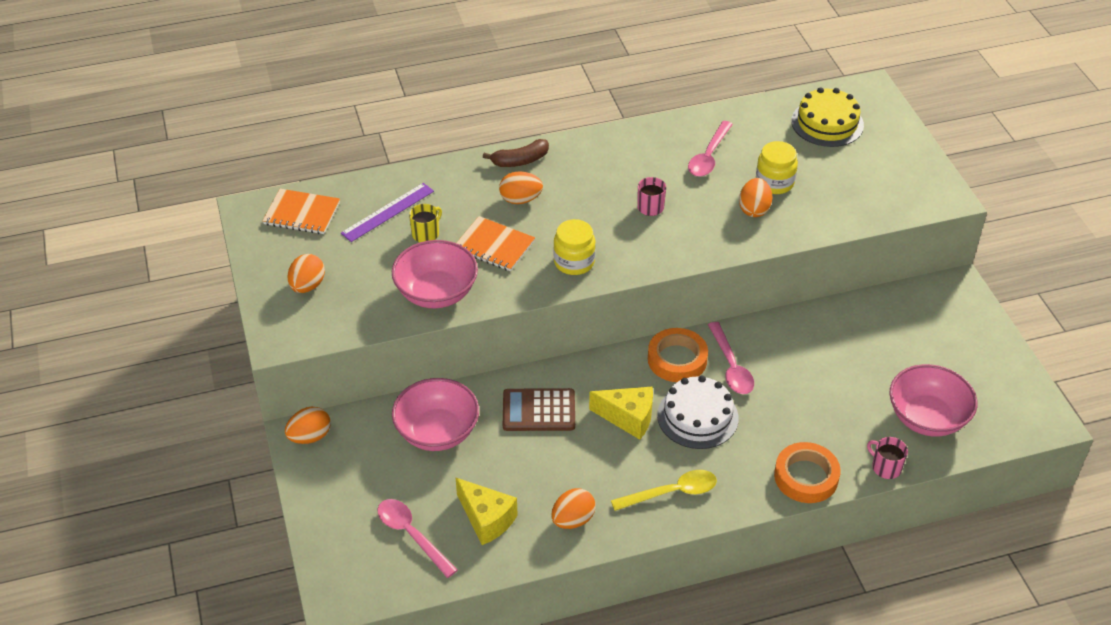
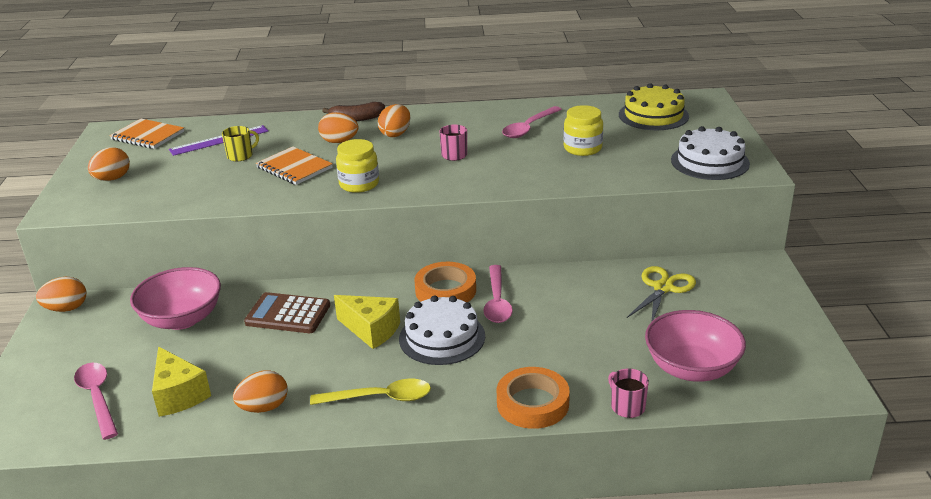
camera: 15 degrees right, 15 degrees down
(436, 293) = (219, 193): pink bowl -> none
(754, 209) = (553, 164): orange egg -> orange egg (395, 134)
(876, 328) = (663, 288): none -> yellow scissors
(902, 189) = (710, 162): none -> white cake

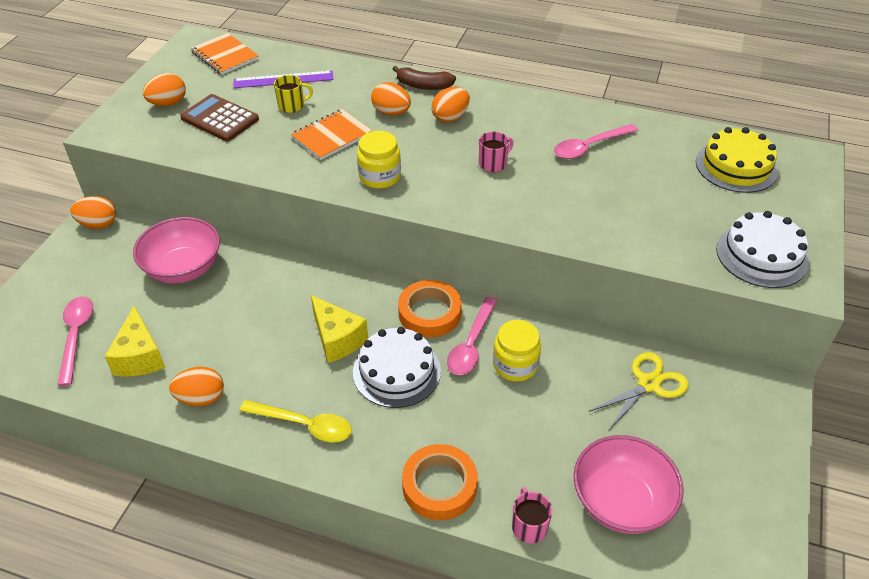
camera: 20 degrees right, 15 degrees up
(288, 314) = (274, 294): brown calculator -> brown calculator (220, 119)
(294, 168) = (331, 136): orange notebook -> orange notebook turned 75 degrees clockwise
(582, 148) = (630, 193): yellow jar -> yellow jar (515, 365)

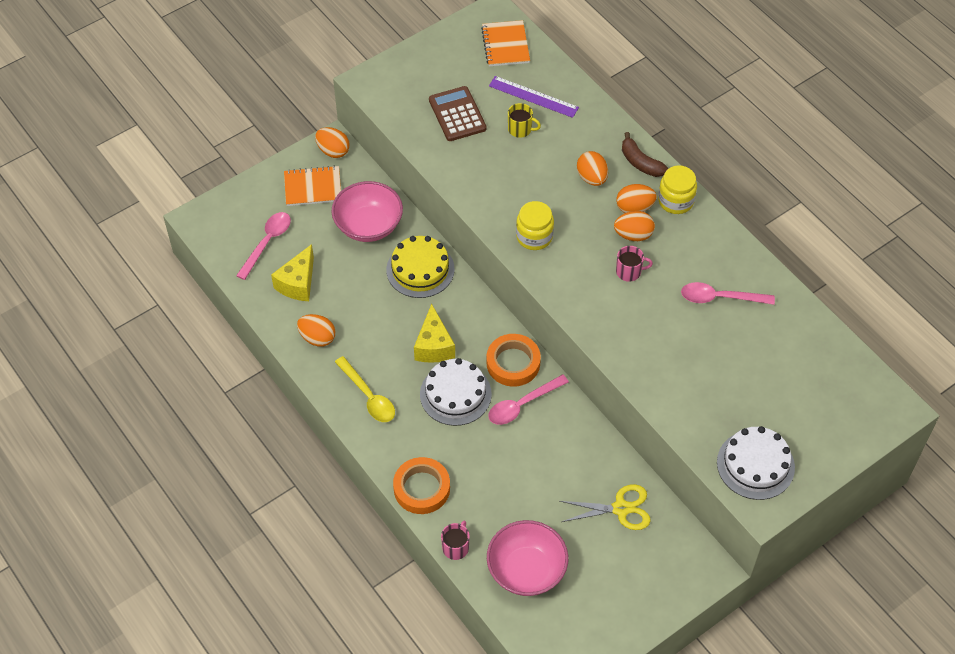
camera: 35 degrees right, 10 degrees up
(168, 103) = (429, 77): orange egg -> orange egg (633, 235)
(331, 136) = (528, 177): orange notebook -> orange notebook (313, 187)
(515, 365) = (539, 438): yellow jar -> yellow jar (676, 201)
(736, 166) = (821, 382): yellow cake -> yellow cake (420, 269)

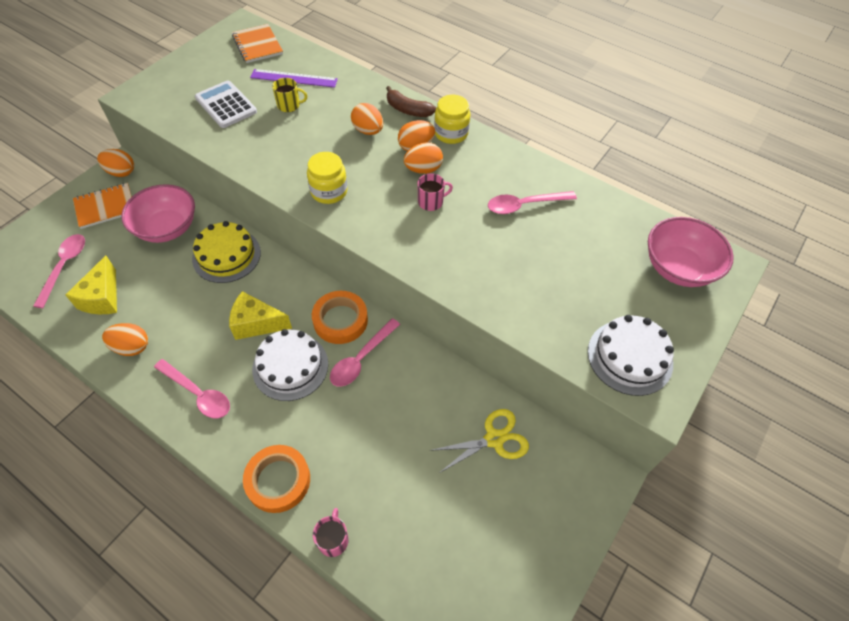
camera: 20 degrees left, 0 degrees up
(368, 396) = (198, 394): yellow spoon -> pink spoon
(434, 346) = (256, 324): yellow cheese -> yellow cheese turned 120 degrees clockwise
(457, 114) = (226, 105): brown calculator -> white calculator
(526, 570) = (419, 542): pink bowl -> pink bowl (678, 268)

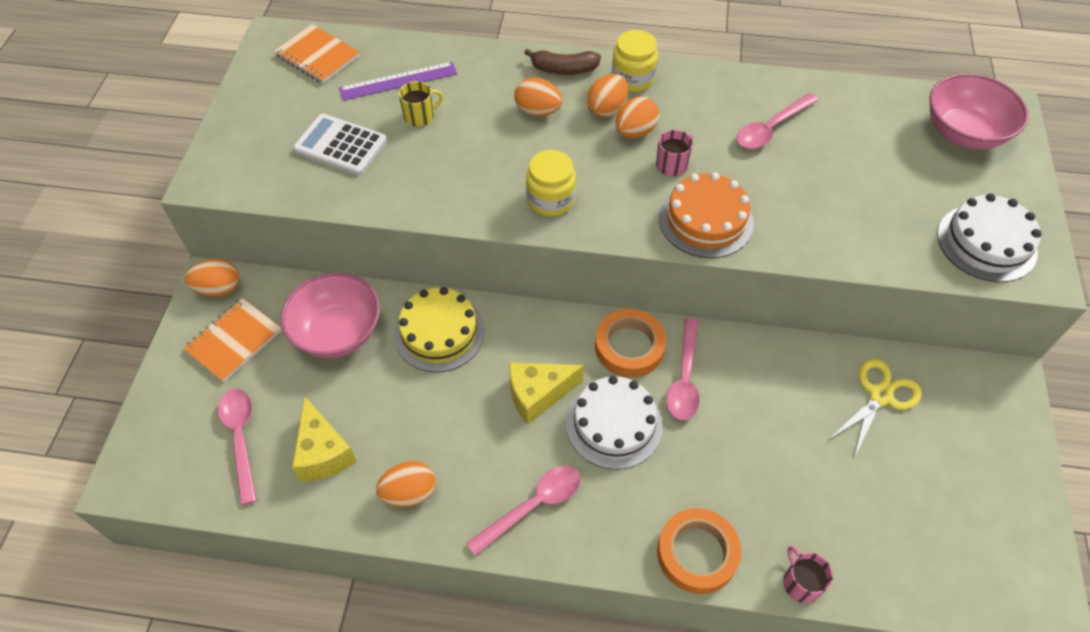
camera: 25 degrees left, 0 degrees up
(198, 394) = (533, 506): pink spoon -> pink spoon turned 45 degrees counterclockwise
(424, 249) = (706, 220): none -> orange cake

